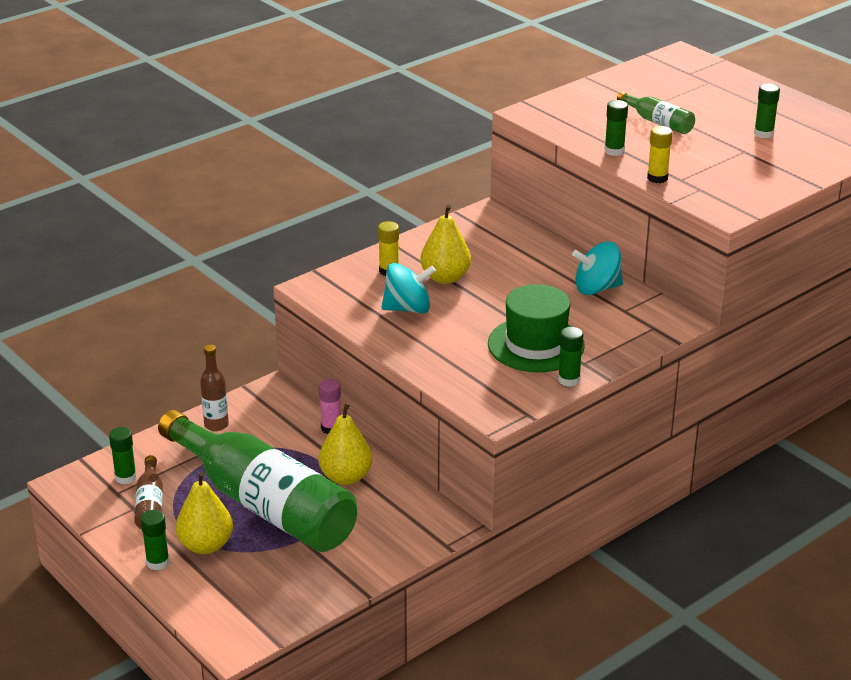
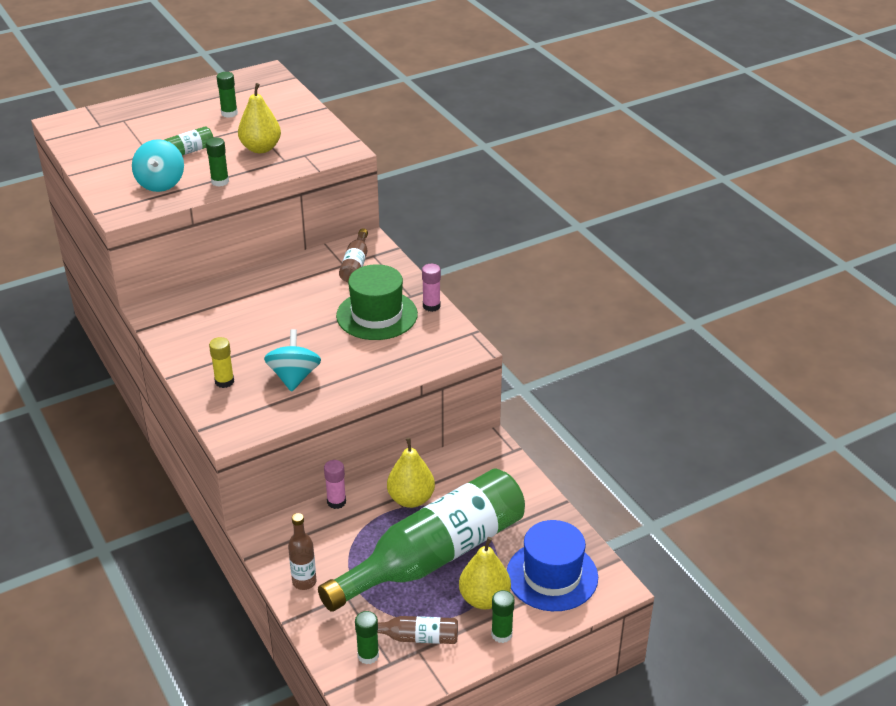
camera: 80 degrees left, 5 degrees up
(246, 593) = (552, 576): none -> blue hat
(445, 278) = (252, 350): yellow pear -> yellow pear (261, 148)
(569, 380) = (431, 306): green glue stick -> pink glue stick
(596, 288) = (306, 272): turquoise spinning top -> turquoise spinning top (161, 183)
(628, 318) = (355, 264): none -> brown bottle
(657, 178) = (277, 170): yellow glue stick -> none

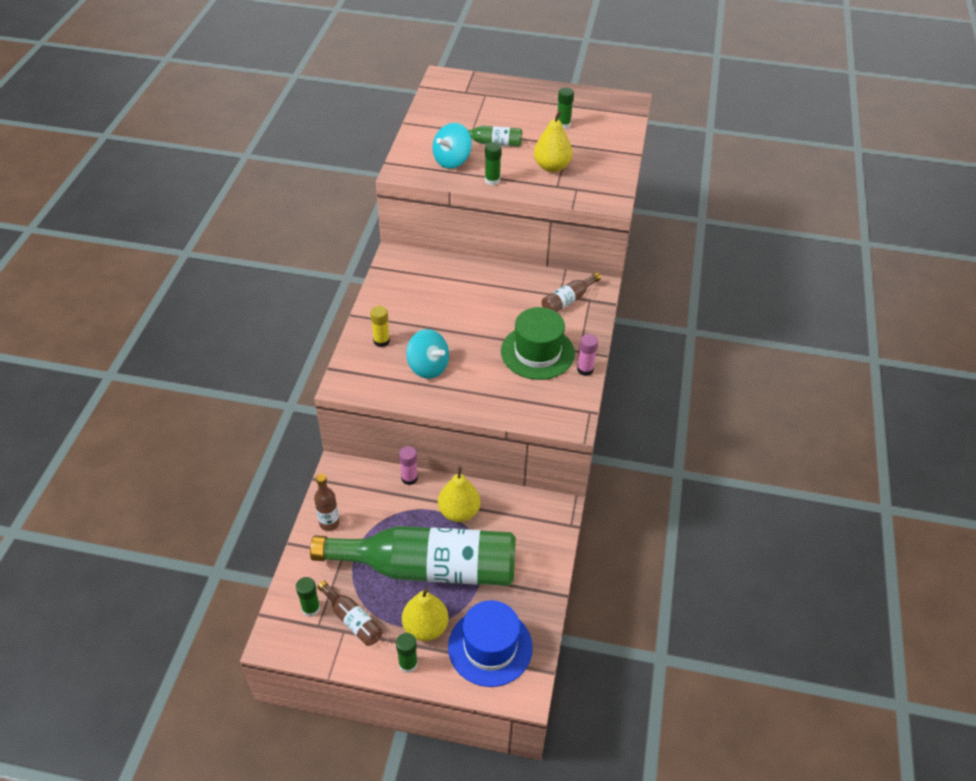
camera: 40 degrees right, 10 degrees up
(294, 377) = (428, 367): turquoise spinning top -> turquoise spinning top turned 90 degrees clockwise

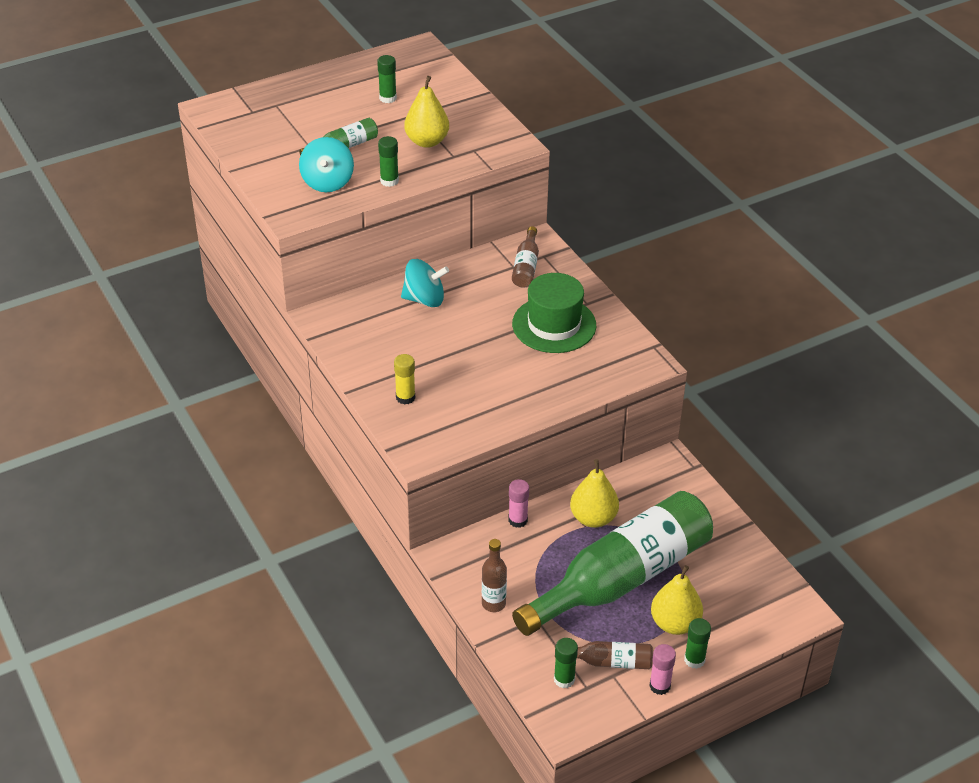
camera: 40 degrees left, 5 degrees down
(428, 367) = (476, 393): turquoise spinning top -> turquoise spinning top (424, 299)
(490, 647) = (741, 600): blue hat -> none
(585, 369) = (609, 315): pink glue stick -> pink glue stick (660, 686)

